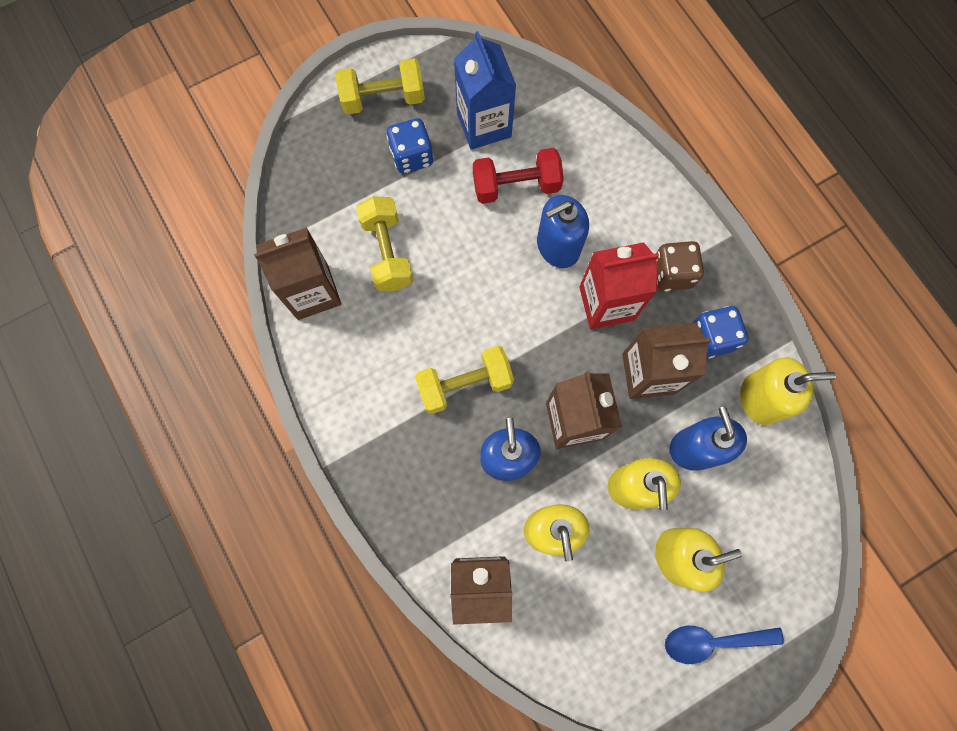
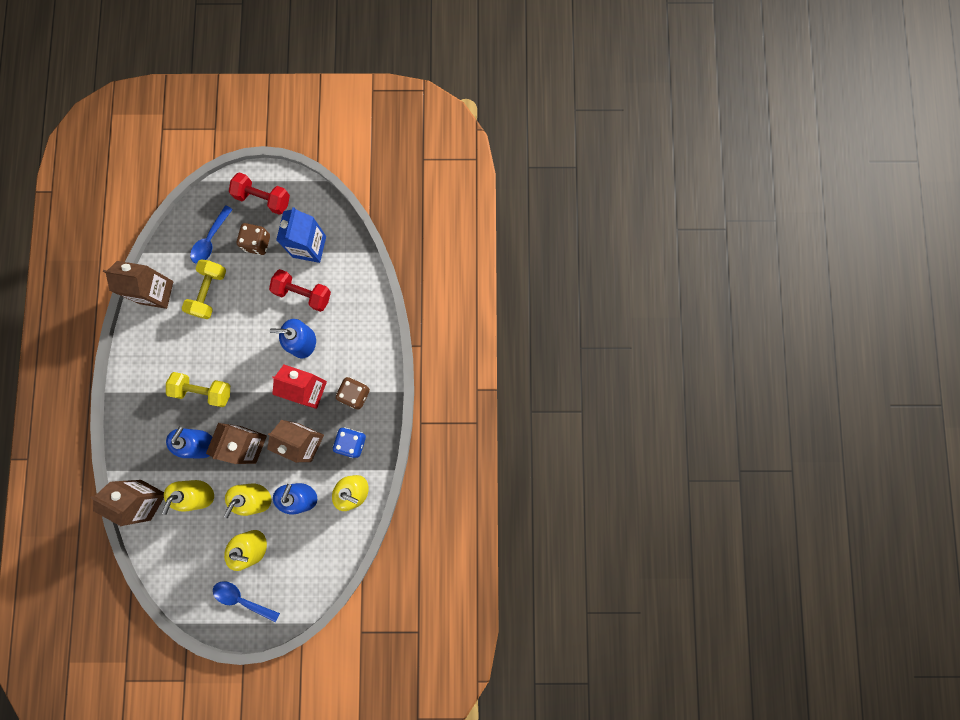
camera: 30 degrees right, 5 degrees up
(345, 186) = (210, 240): none -> blue spoon
(383, 99) = (263, 198): yellow dumbbell -> red dumbbell
(412, 156) = (257, 243): blue dice -> brown dice

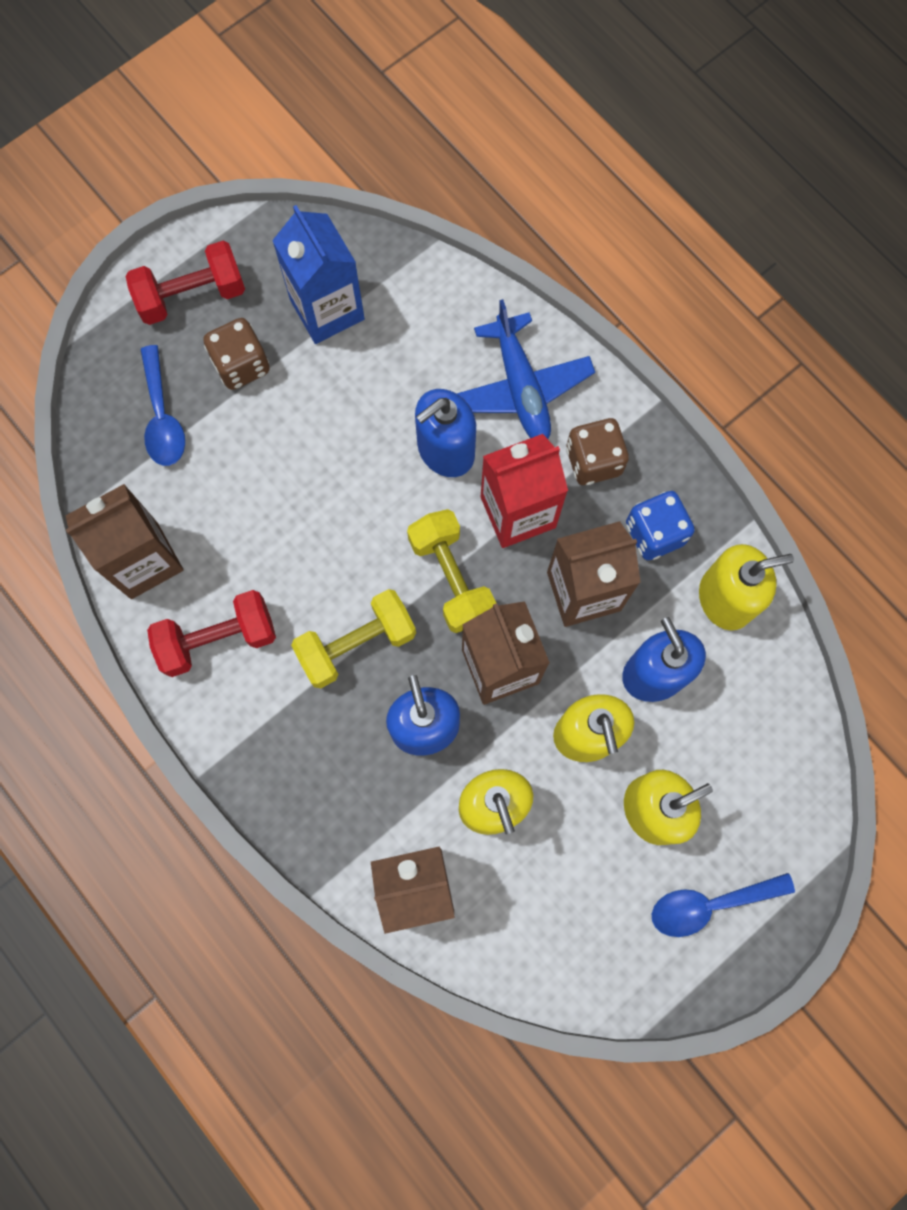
camera: 40 degrees left, 5 degrees down
(209, 292) = (231, 494): yellow dumbbell -> yellow dumbbell (451, 578)
(303, 293) = (380, 381): red dumbbell -> red dumbbell (218, 639)
(354, 341) = (520, 388): none -> blue plane

